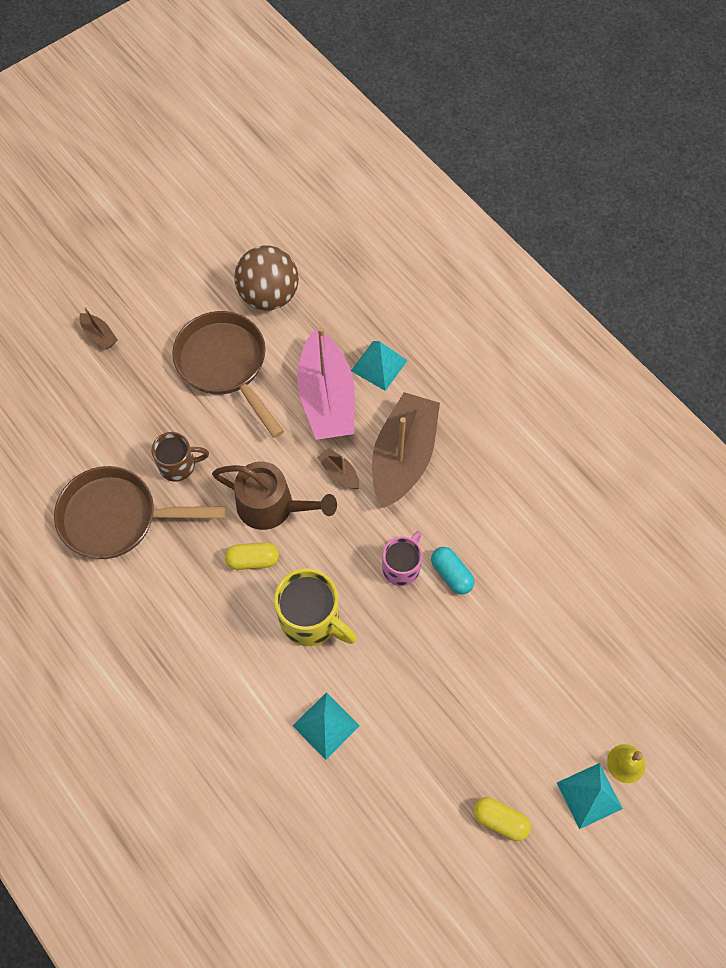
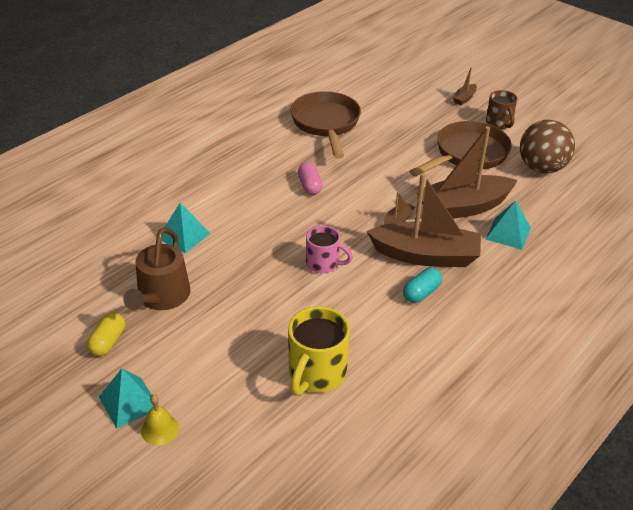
camera: 80 degrees right, 25 degrees down
(179, 465) = (375, 144): brown mug -> brown mug (499, 123)
(253, 560) = (310, 186): yellow capsule -> pink capsule
(272, 506) = (357, 190): brown watering can -> brown watering can (161, 297)
(312, 619) = (268, 220): yellow mug -> yellow mug (316, 374)
(326, 398) = (463, 207): pink boat -> brown boat
(451, 574) = (324, 294): turquoise capsule -> turquoise capsule (421, 293)

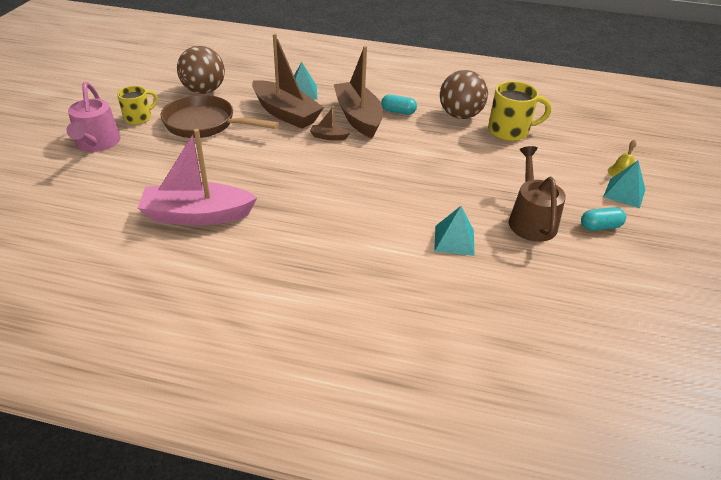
camera: 120 degrees left, 0 degrees up
(108, 342) = (600, 227): yellow capsule -> turquoise capsule
(161, 297) = (531, 220): brown watering can -> brown watering can turned 75 degrees counterclockwise
(310, 186) = (317, 192): pink capsule -> none
(324, 264) = (411, 156): pink mug -> none
(326, 124) = (197, 215): brown pan -> pink boat
(381, 345) = (460, 115): none -> brown ball
(464, 98) = (97, 143): brown boat -> pink watering can
(499, 123) = (139, 118): brown mug -> yellow mug

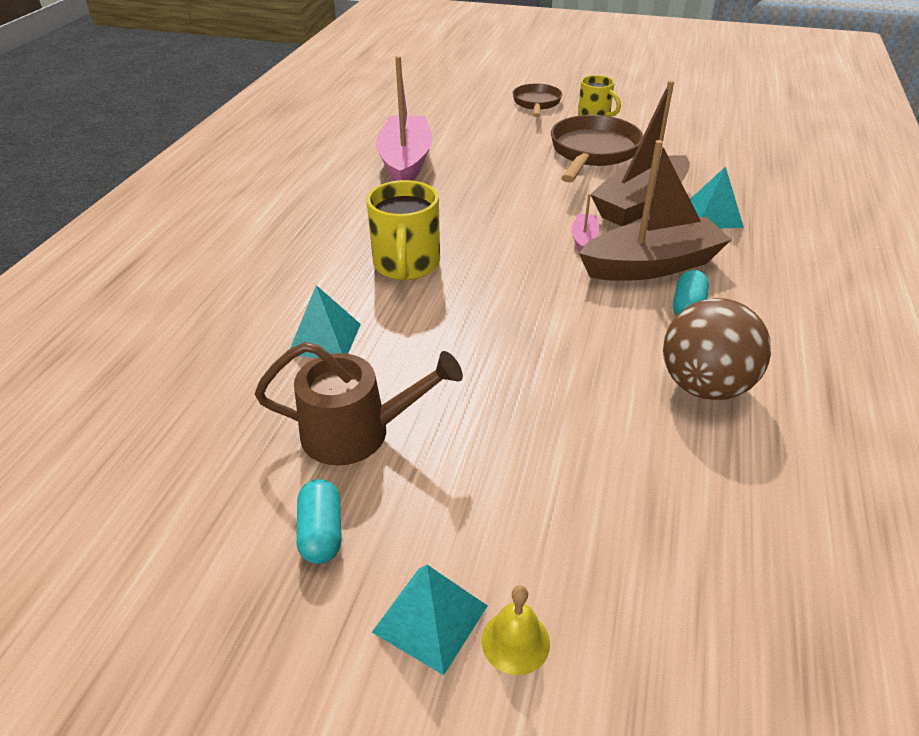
camera: 95 degrees right, 0 degrees up
(97, 143) = (536, 103): pink watering can -> brown pan
(204, 91) = (679, 146): brown ball -> none
(328, 137) = (584, 239): brown boat -> pink boat
(510, 131) = (662, 456): yellow mug -> yellow mug (406, 265)

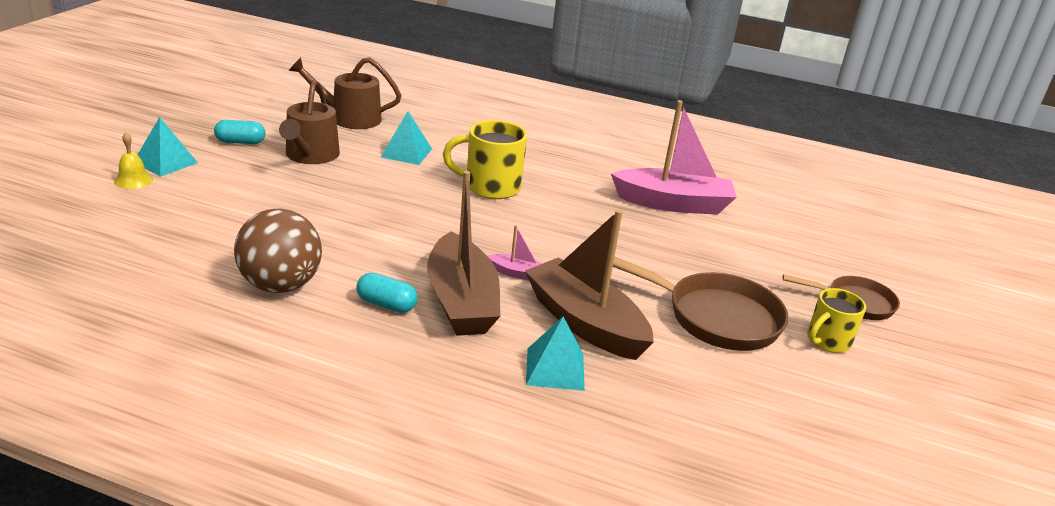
camera: 90 degrees right, 10 degrees down
(200, 415) = (349, 118): none -> brown watering can

